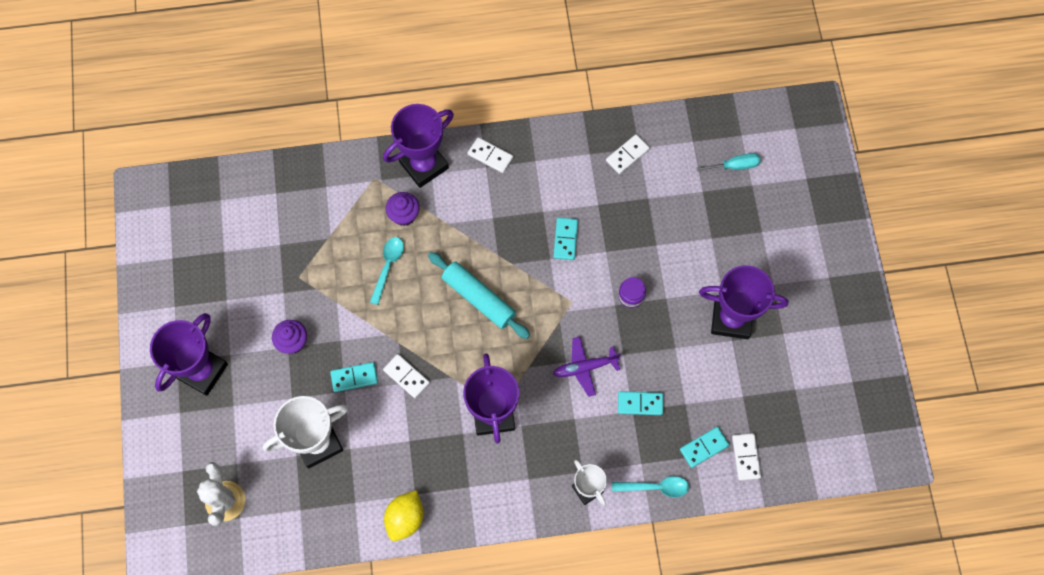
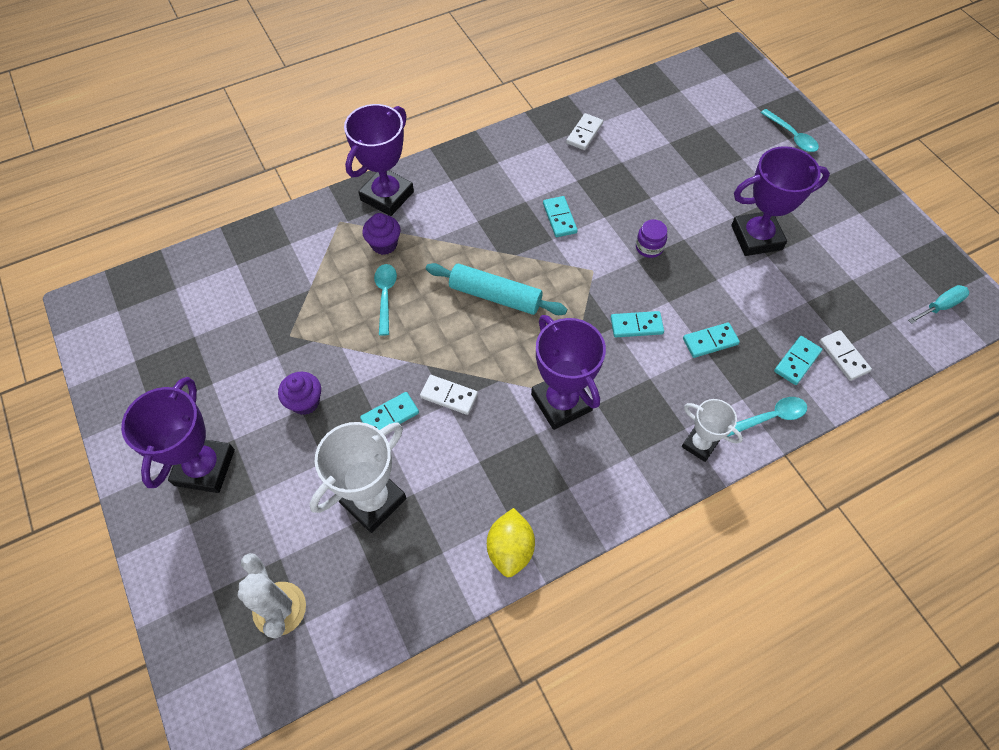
camera: 20 degrees left, 10 degrees down
(490, 156) = (451, 170): white domino -> none
(585, 367) = (636, 325): purple plane -> turquoise domino
(735, 166) = (688, 114): turquoise screwdriver -> turquoise screwdriver (940, 306)
(822, 223) = (792, 136): none -> turquoise spoon

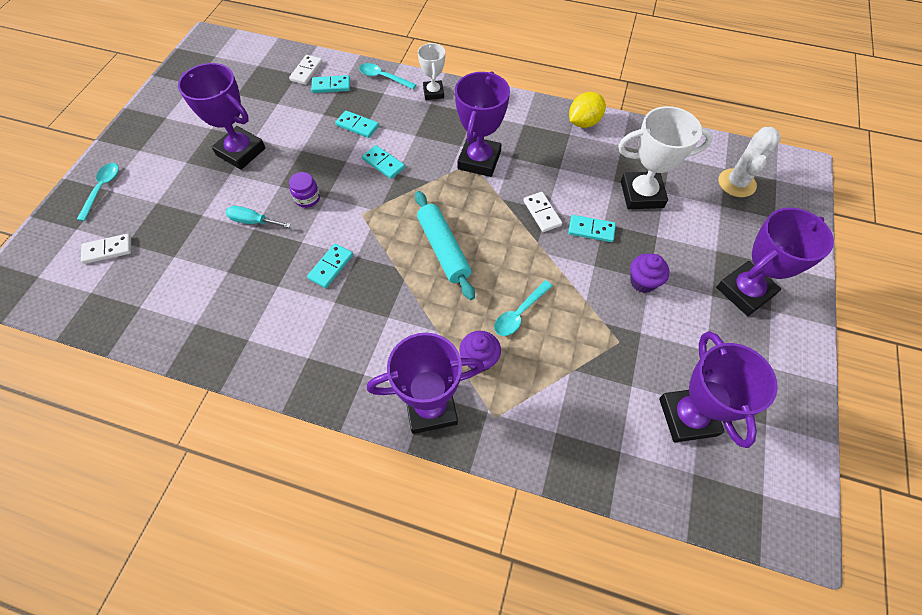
camera: 135 degrees left, 0 degrees up
(200, 321) = (687, 417): none -> purple trophy
(584, 133) = (212, 321): white domino -> white domino (108, 250)
(940, 306) = (224, 53): turquoise screwdriver -> turquoise screwdriver (253, 221)

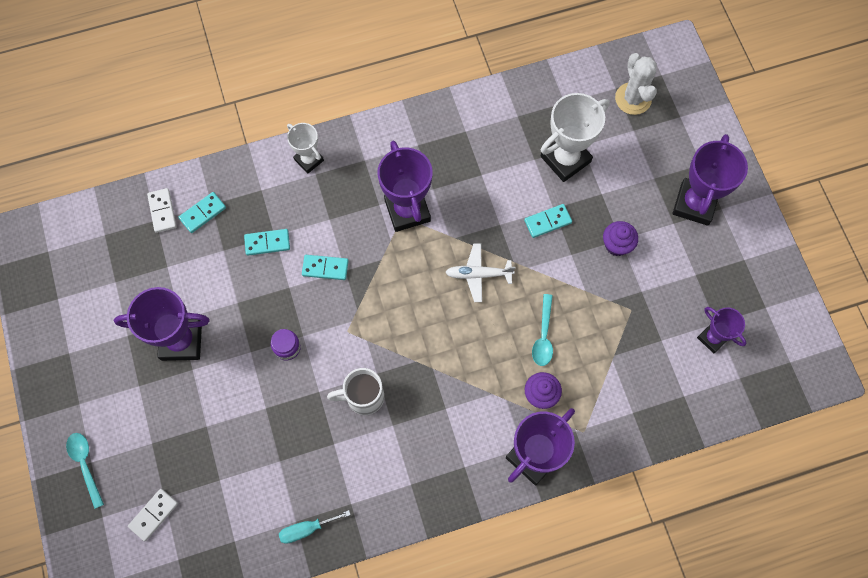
camera: 35 degrees left, 10 degrees up
(253, 221) = (259, 401): turquoise screwdriver -> turquoise screwdriver (306, 529)
(331, 267) = (363, 397): turquoise domino -> white mug
(383, 77) = (246, 171): turquoise spoon -> none
(443, 249) = (443, 319): turquoise rolling pin -> none
(500, 235) = (478, 274): none -> white plane
(542, 213) = (498, 231): white domino -> none
(583, 122) = (469, 110): yellow lemon -> none
(687, 417) = (712, 338): purple trophy -> purple trophy, size x0.59

